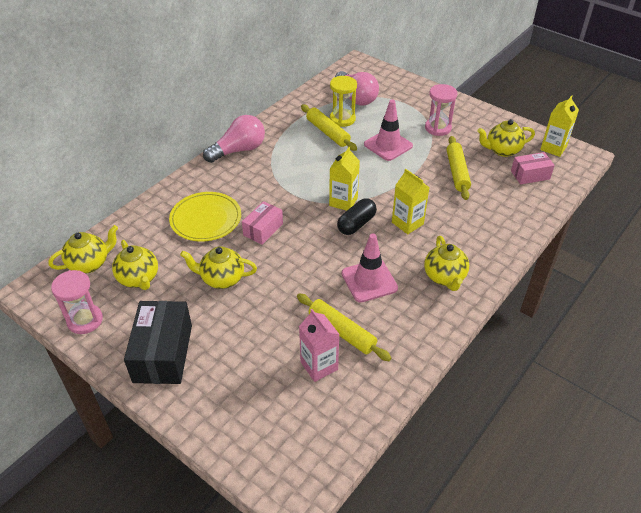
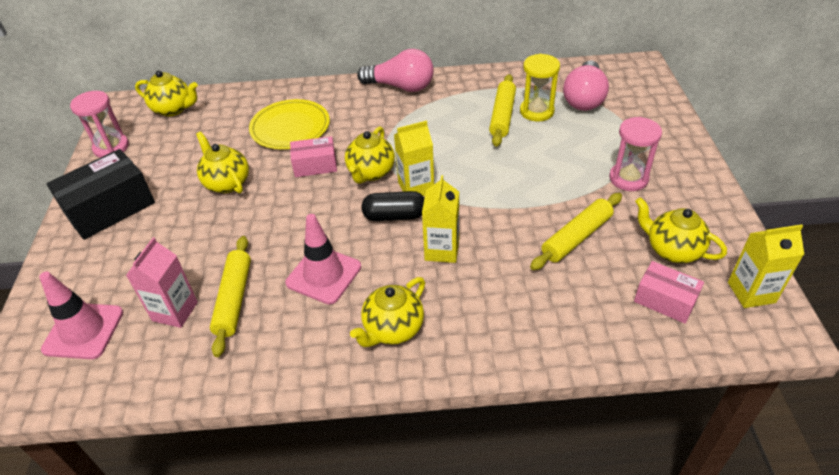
camera: 50 degrees right, 0 degrees up
(139, 279) = (181, 142): yellow teapot -> yellow teapot (371, 173)
(388, 145) = (543, 163): pink traffic cone -> pink traffic cone (83, 331)

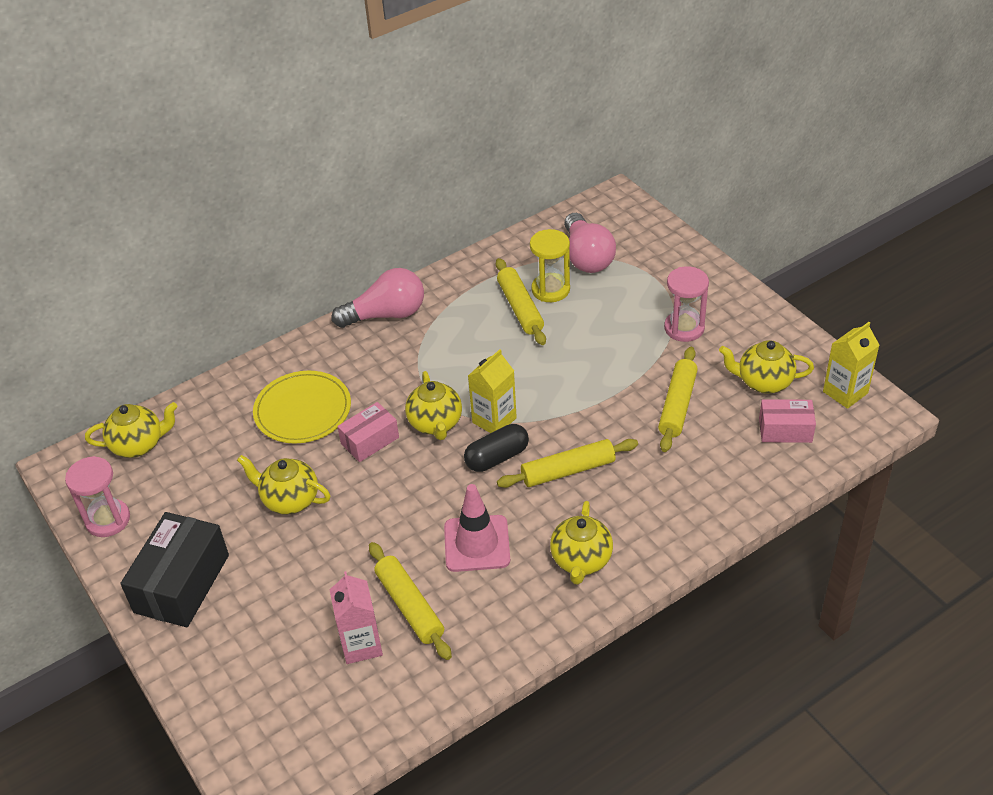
camera: 30 degrees left, 0 degrees up
(83, 331) = (285, 707): pink traffic cone -> none
(442, 250) = (568, 470): yellow carton -> yellow rolling pin

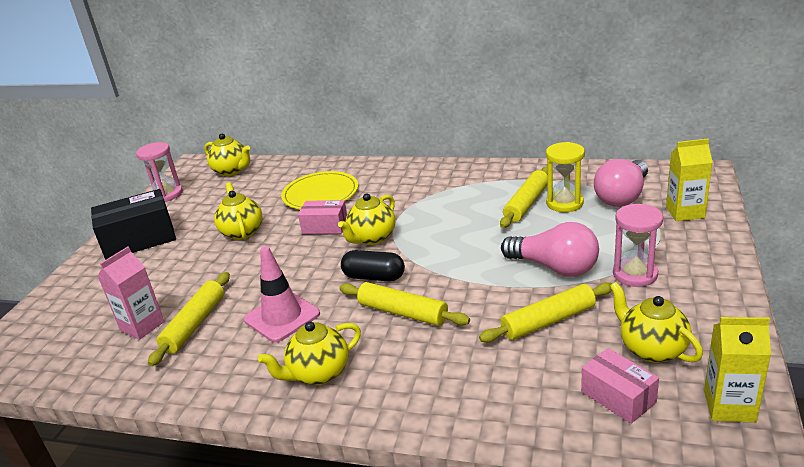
camera: 50 degrees right, 15 degrees down
(386, 314) = (439, 170): pink light bulb -> pink light bulb (554, 267)
(494, 420) = (407, 256): yellow carton -> yellow carton (685, 212)

